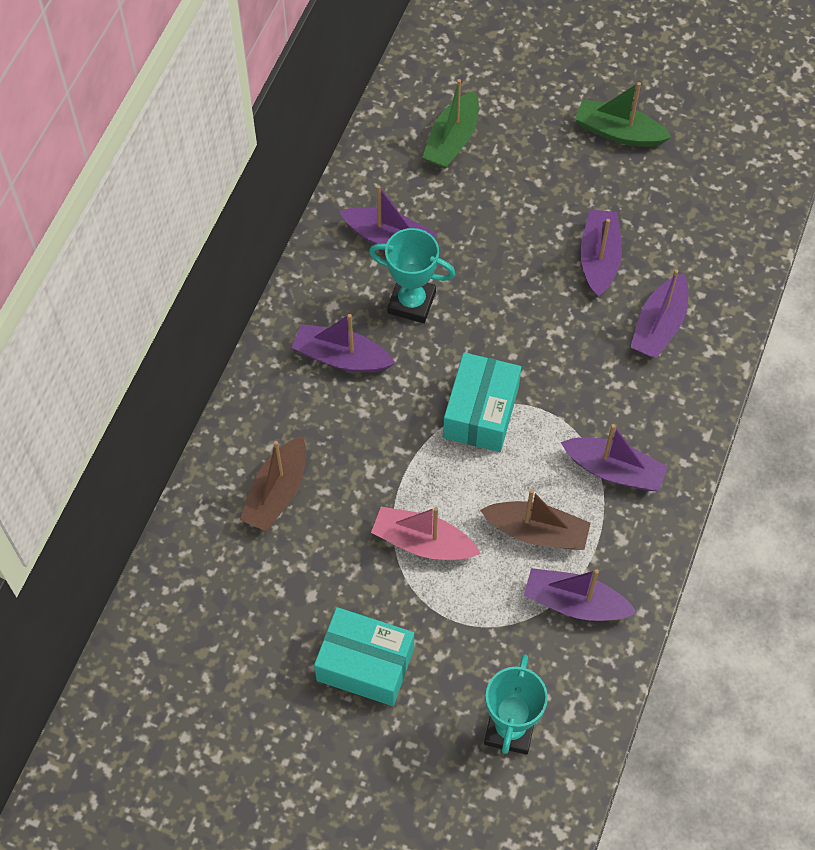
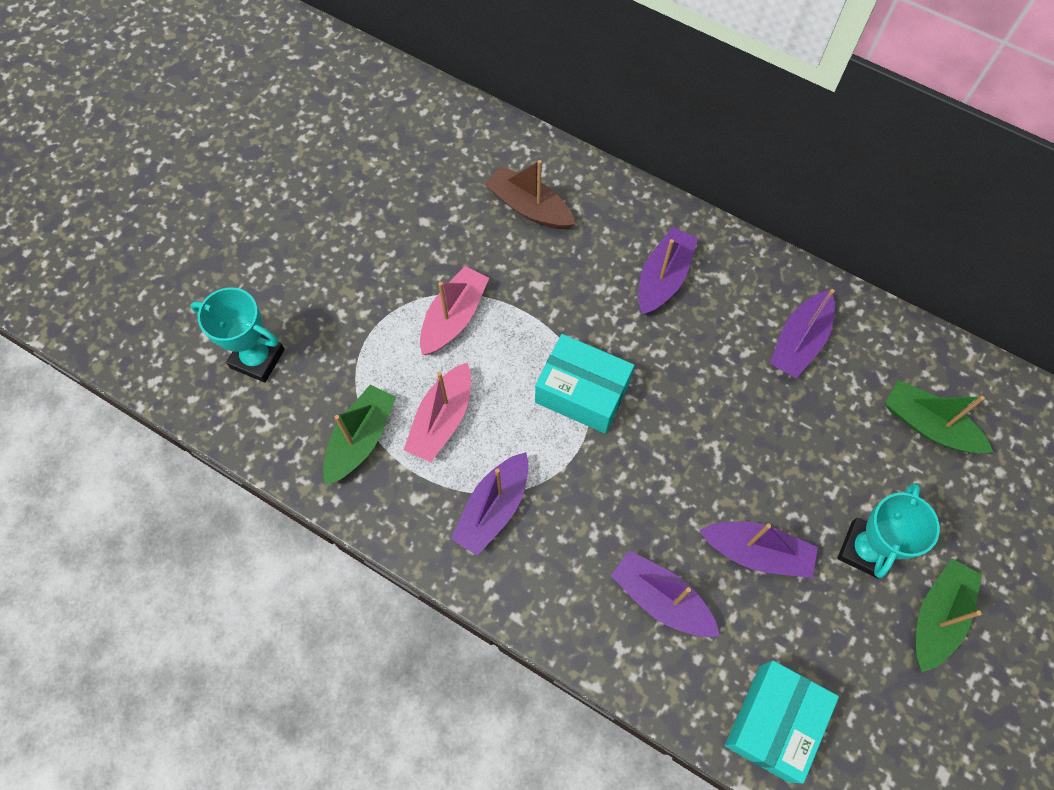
camera: 100 degrees right, 5 degrees up
(365, 664) = (349, 253): turquoise box -> turquoise box (774, 722)
(411, 302) = (719, 350): turquoise trophy -> turquoise trophy (865, 549)
(536, 532) = (442, 419): brown boat -> pink boat
(575, 603) = (360, 439): purple boat -> green boat

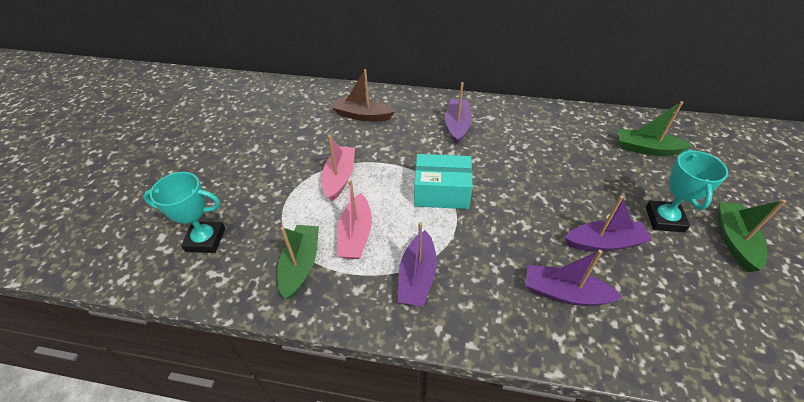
camera: 20 degrees left, 20 degrees down
(774, 722) = (695, 347): turquoise box -> none
(799, 341) = (550, 132): purple boat -> none

